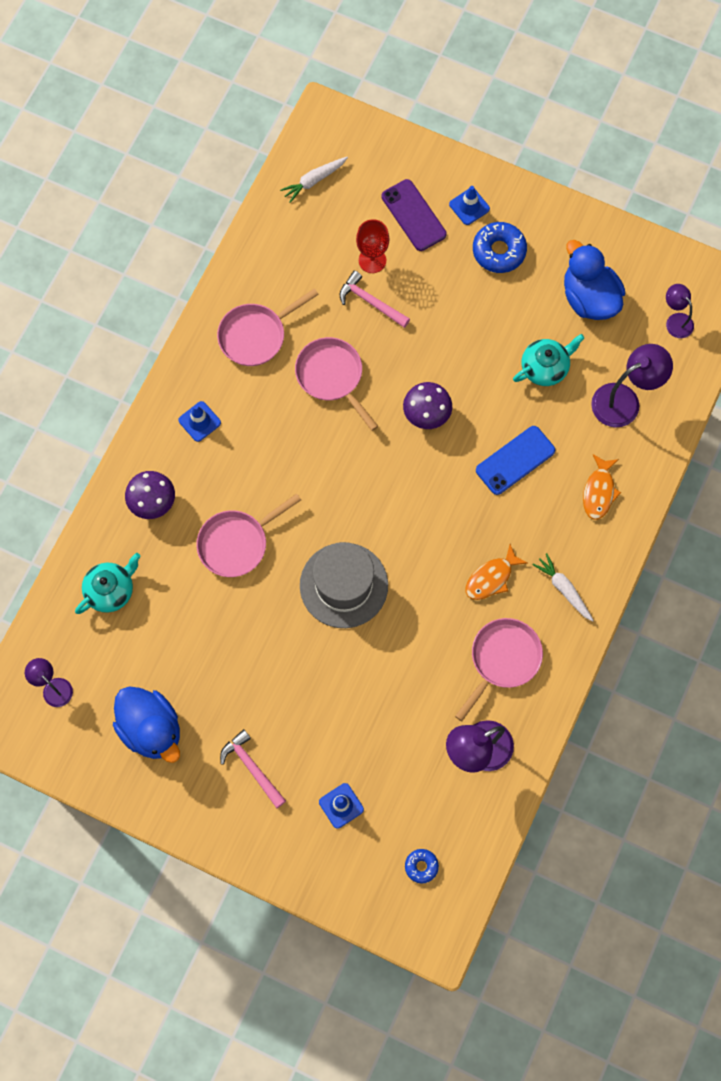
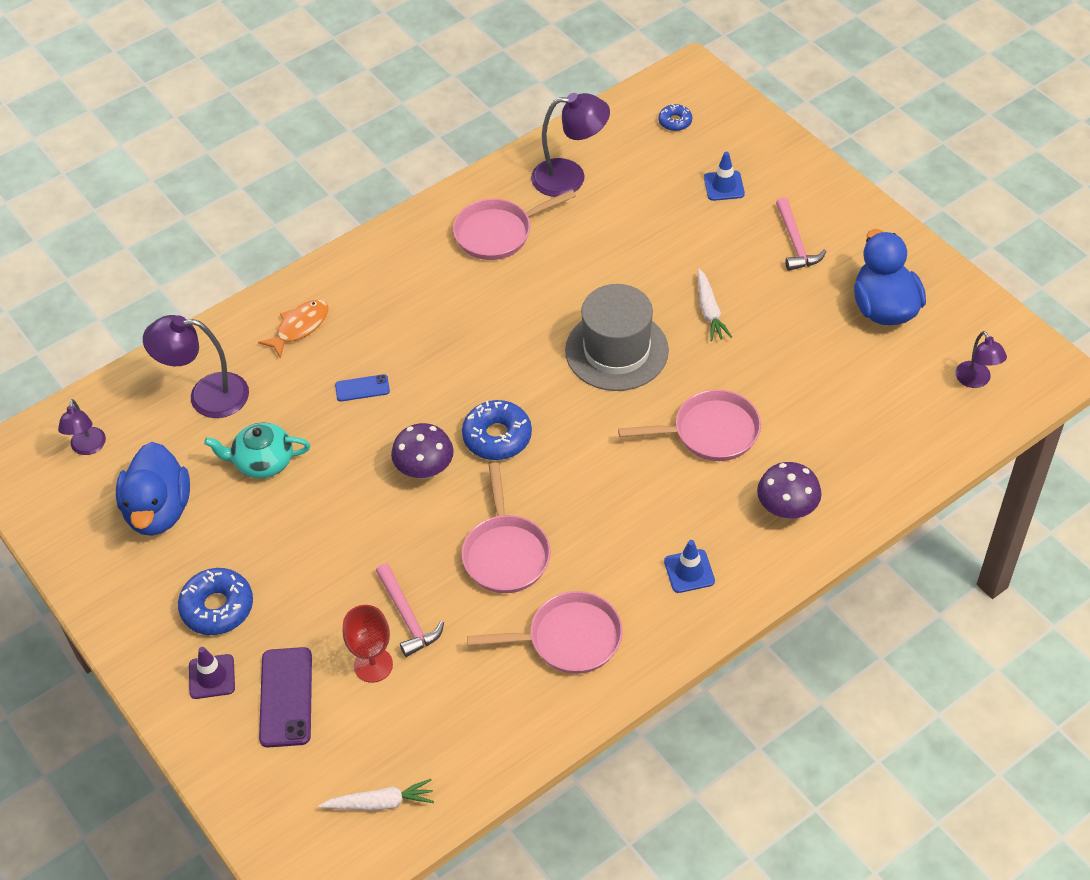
camera: 150 degrees left, 20 degrees down
(110, 590) = (874, 443): turquoise teapot -> none
(391, 466) = (497, 437): none -> blue donut
(469, 206) = (212, 677): blue traffic cone -> purple traffic cone
(491, 578) = (462, 299): orange fish -> none
(515, 460) = (362, 388): blue phone -> blue phone, size x0.56
(563, 589) = (398, 263): white carrot -> white carrot (709, 311)

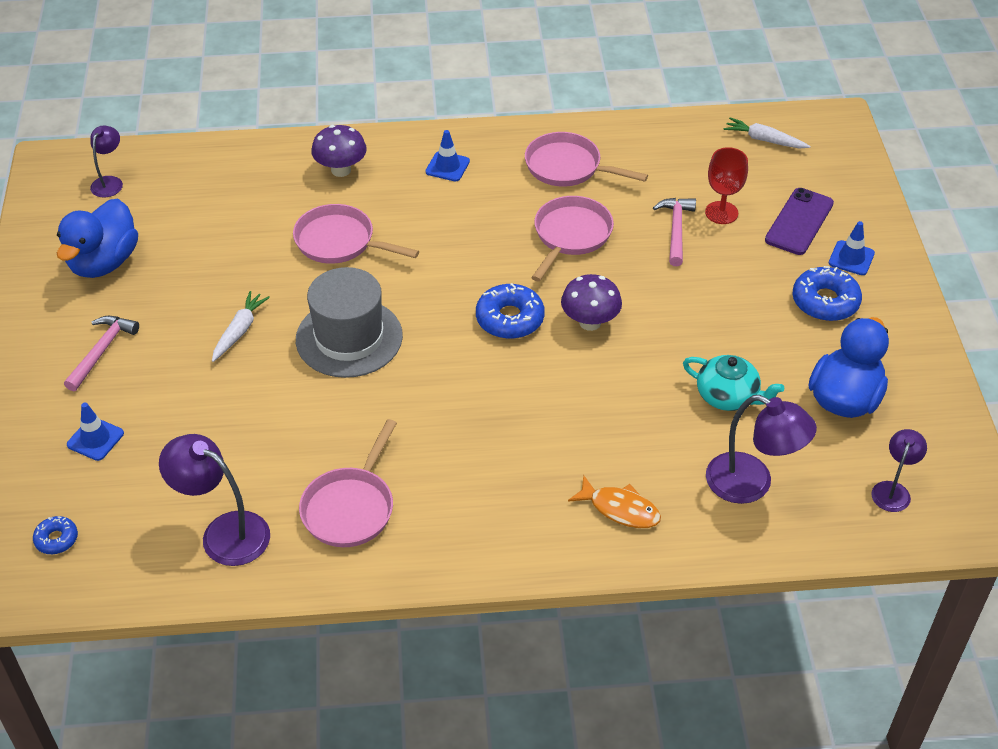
camera: 150 degrees left, 5 degrees down
(212, 677) = (851, 258): purple traffic cone -> blue traffic cone
(299, 327) = (620, 509): orange fish -> orange fish turned 135 degrees counterclockwise
(362, 388) = (597, 417): blue phone -> none
(498, 233) = (350, 507): pink pan -> pink pan turned 105 degrees clockwise

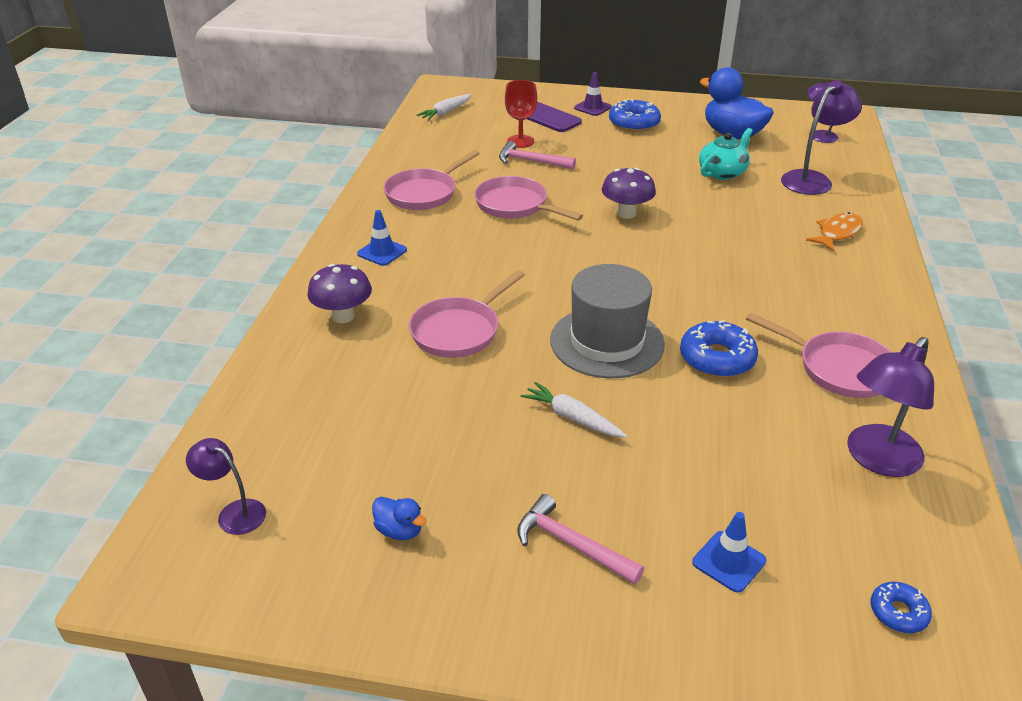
camera: 75 degrees left, 10 degrees down
(104, 262) = (399, 530): blue duck -> blue duck, size x0.44
(510, 319) = (609, 249): blue donut -> blue donut (717, 358)
(851, 258) = (592, 107): blue traffic cone -> purple traffic cone

